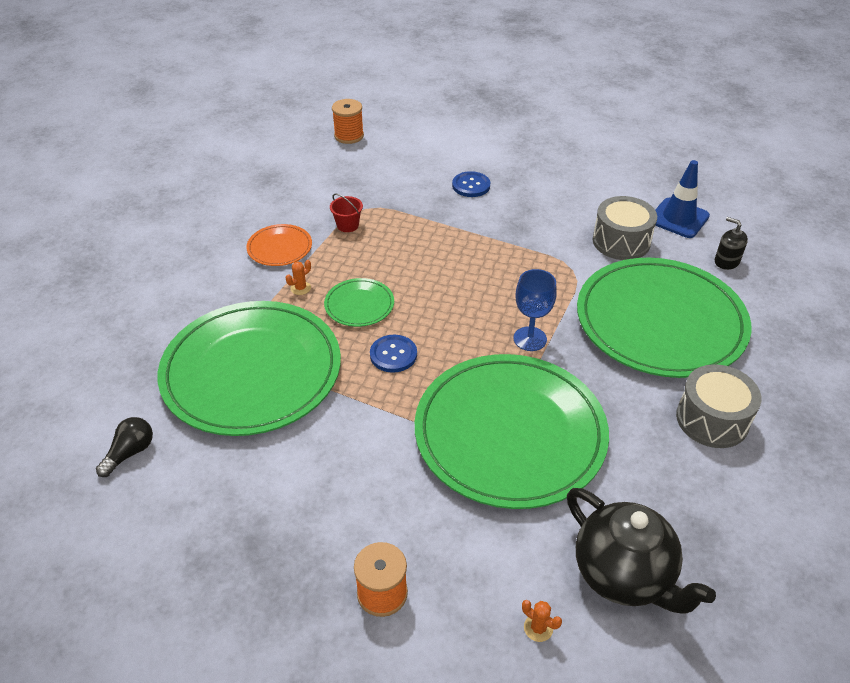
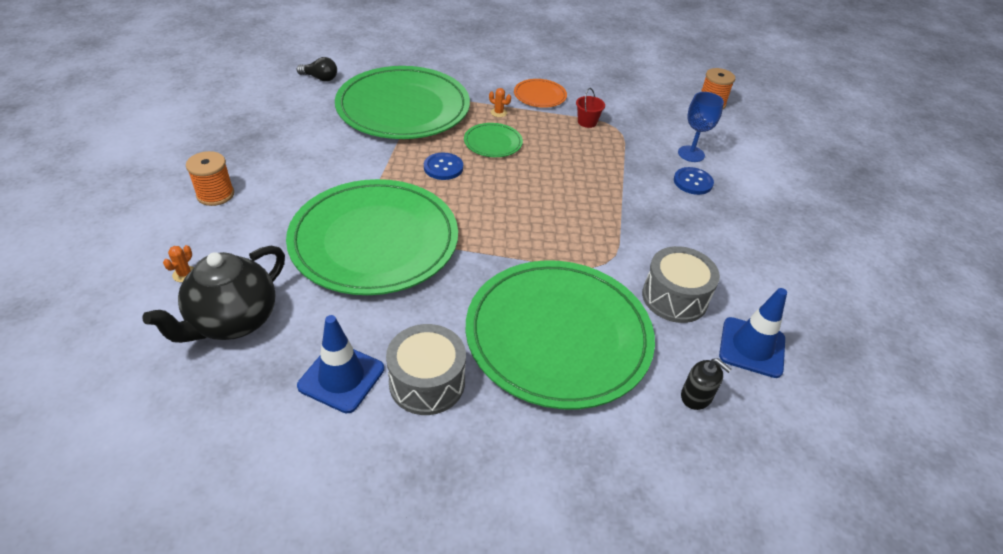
camera: 70 degrees right, 0 degrees up
(530, 339) = (492, 242): blue goblet -> blue goblet (691, 154)
(705, 483) = (341, 377): none -> blue traffic cone
(726, 261) = (696, 396): black soap dispenser -> black soap dispenser turned 105 degrees clockwise

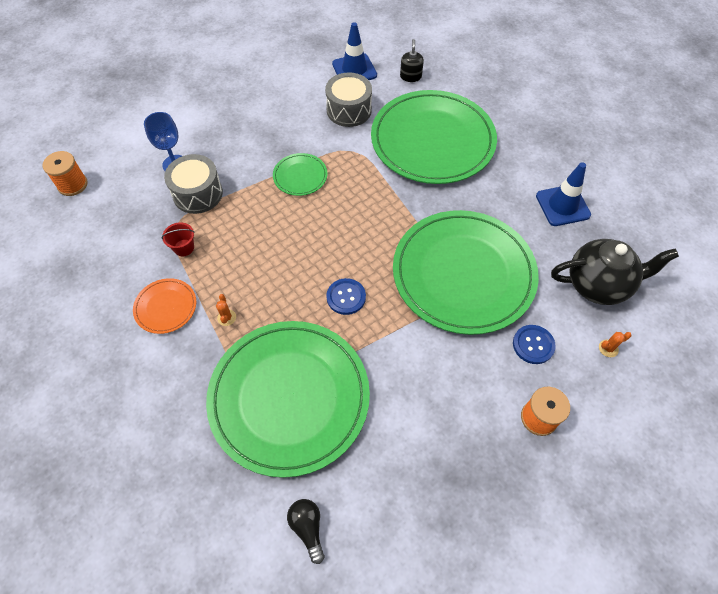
camera: 125 degrees left, 15 degrees up
(427, 382) = (522, 171): grey drum -> grey drum (198, 194)
(493, 142) = (279, 289): green plate -> green plate (300, 176)
(693, 182) = (215, 148): blue button -> blue button (533, 345)

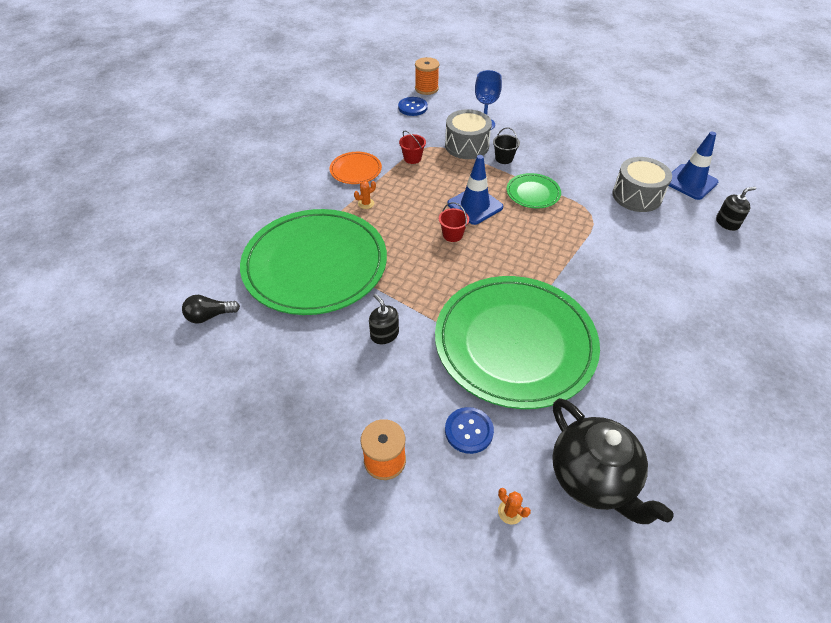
camera: 65 degrees right, 10 degrees down
(238, 174) = (504, 158): none -> black bucket
(308, 528) = (210, 316): black light bulb -> black light bulb turned 150 degrees counterclockwise
(317, 262) = (452, 235): none -> red bucket
(346, 297) = (430, 266): blue button -> blue button (412, 107)
(410, 368) = (384, 334): none -> black soap dispenser
(432, 140) = (660, 266): green plate -> none
(562, 205) = (678, 410): blue traffic cone -> blue traffic cone (475, 205)

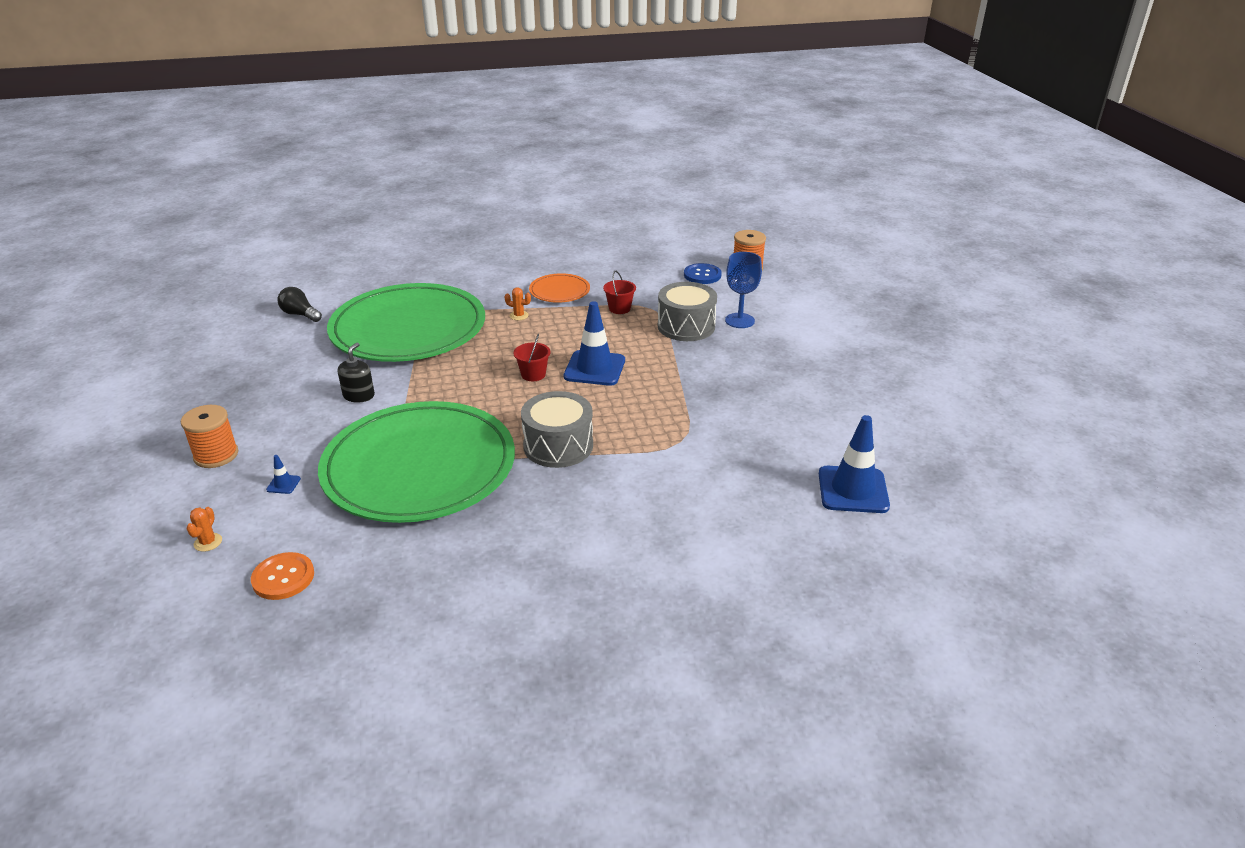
camera: 50 degrees right, 15 degrees down
(469, 431) = (283, 484): blue button -> blue traffic cone
(504, 158) = (697, 354): black bucket -> none
(533, 193) = (664, 392): green plate -> none
(592, 478) = (283, 577): black teapot -> orange button
(637, 196) = (762, 459): grey drum -> grey drum (558, 446)
(727, 223) = (810, 545): black soap dispenser -> none

